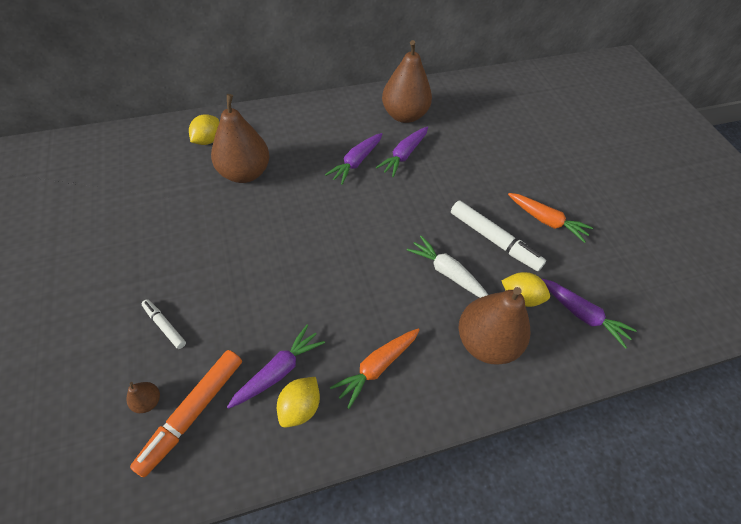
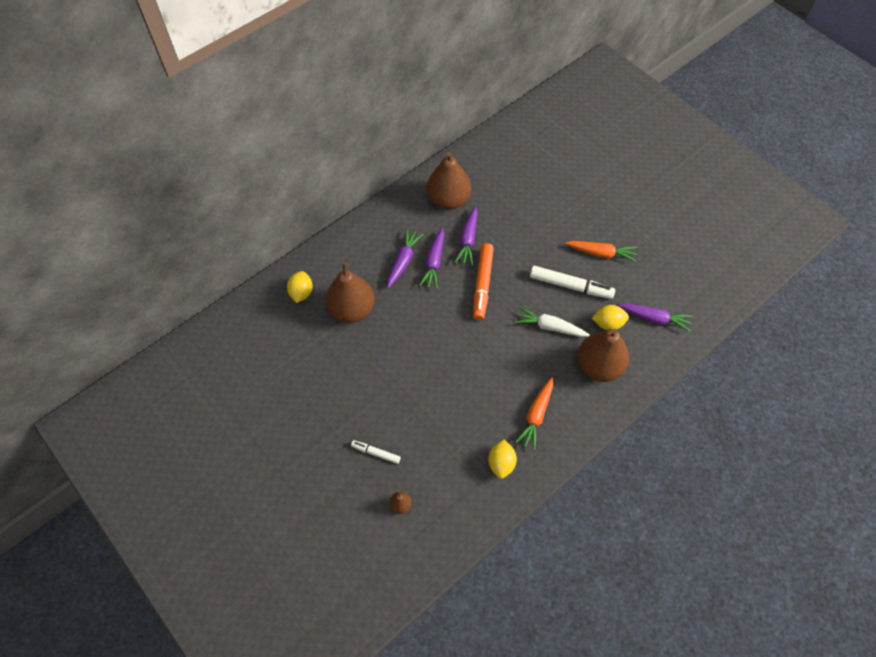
camera: 20 degrees left, 5 degrees up
(193, 411) = (435, 497): orange marker -> orange marker (482, 284)
(278, 371) = (473, 448): purple carrot -> purple carrot (403, 261)

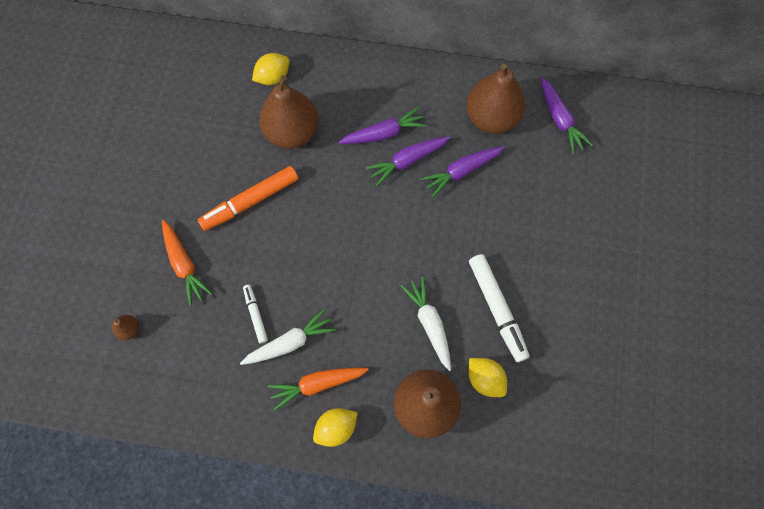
camera: 50 degrees right, 10 degrees up
(376, 453) = (164, 268): white marker -> white marker (255, 315)
(482, 284) = (423, 223): orange marker -> orange marker (251, 201)
(495, 412) = (289, 343): none -> white carrot
(501, 463) = (240, 389): yellow lemon -> yellow lemon (336, 428)
(601, 253) = (566, 310): orange carrot -> orange carrot (184, 264)
(653, 318) = (533, 423): purple carrot -> purple carrot (560, 119)

